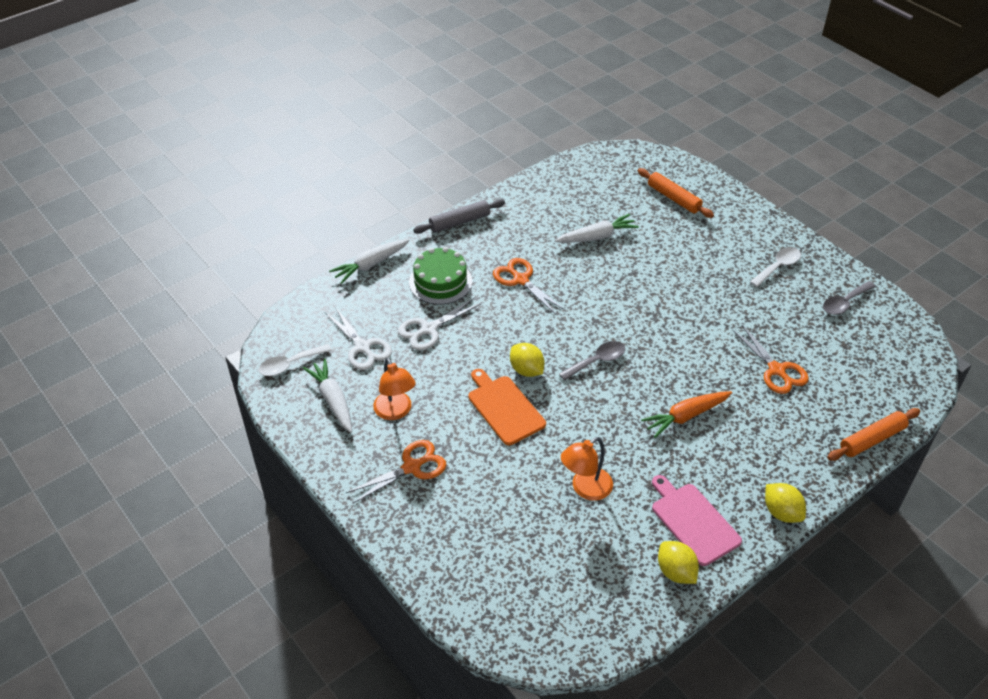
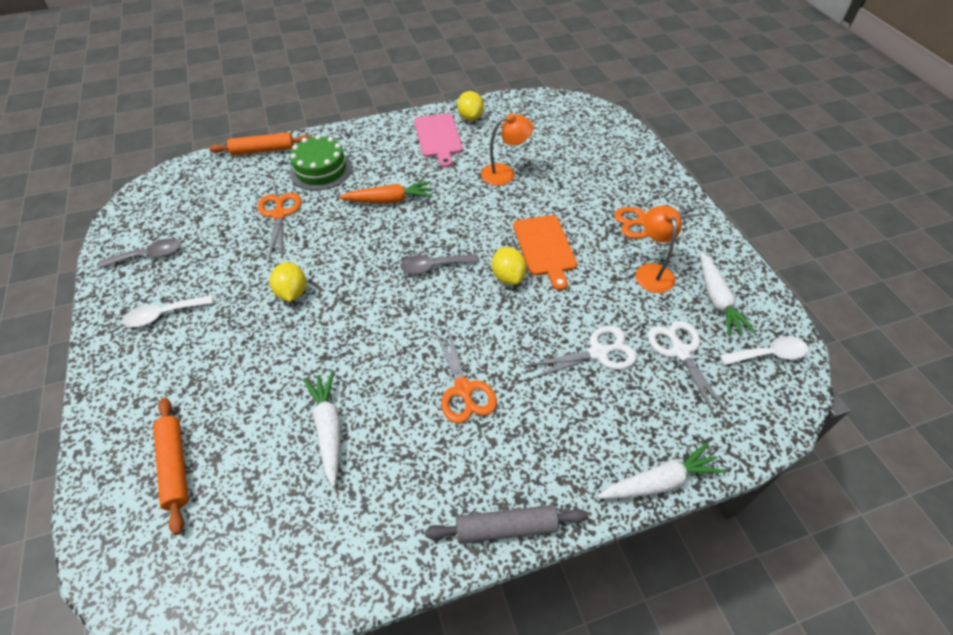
camera: 160 degrees left, 5 degrees up
(440, 282) = (567, 419): green cake -> green cake (320, 170)
(597, 237) = (328, 429): white carrot -> white carrot turned 75 degrees clockwise
(781, 512) = (373, 128): yellow lemon -> yellow lemon (292, 292)

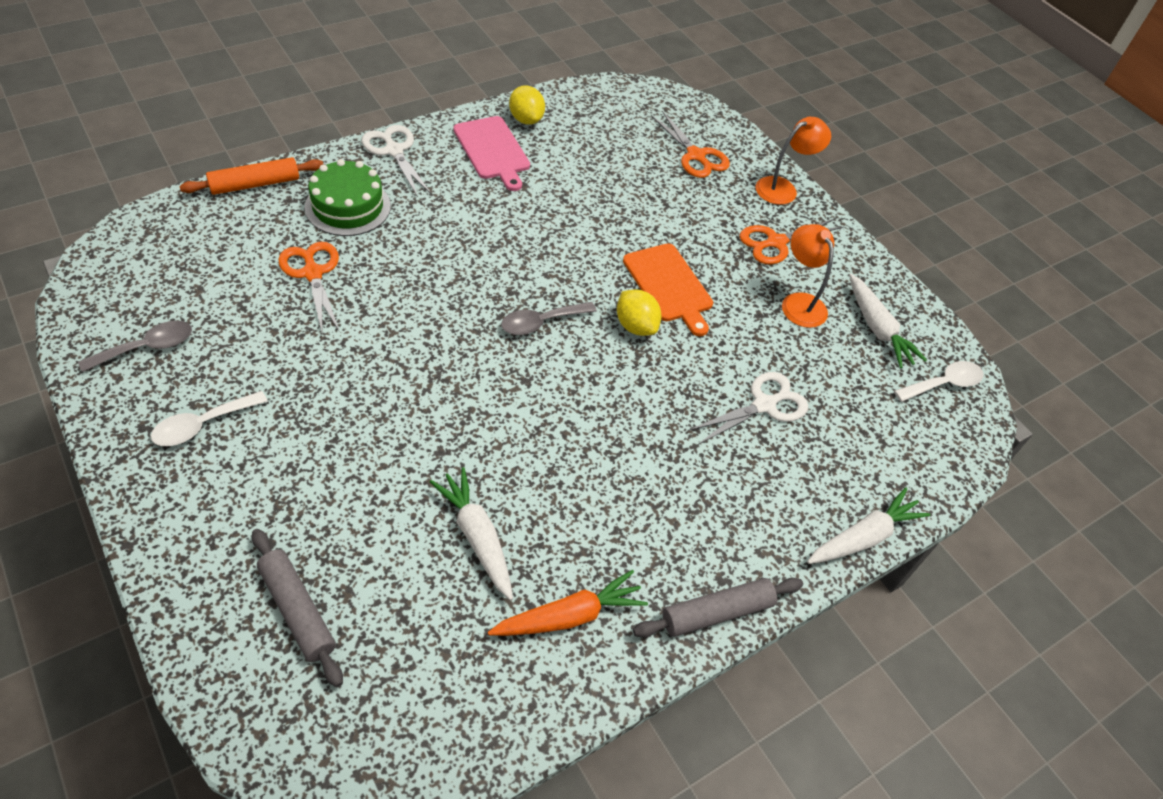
camera: 20 degrees left, 0 degrees up
(175, 466) = (297, 610): orange rolling pin -> grey rolling pin
(292, 292) = (369, 376): yellow lemon -> none
(389, 200) = (456, 241): orange carrot -> orange carrot (570, 616)
(463, 389) = (623, 468): orange scissors -> orange scissors (696, 156)
(505, 173) = (593, 193): orange lamp -> orange lamp (783, 188)
(680, 352) = (852, 392): white scissors -> white scissors (394, 151)

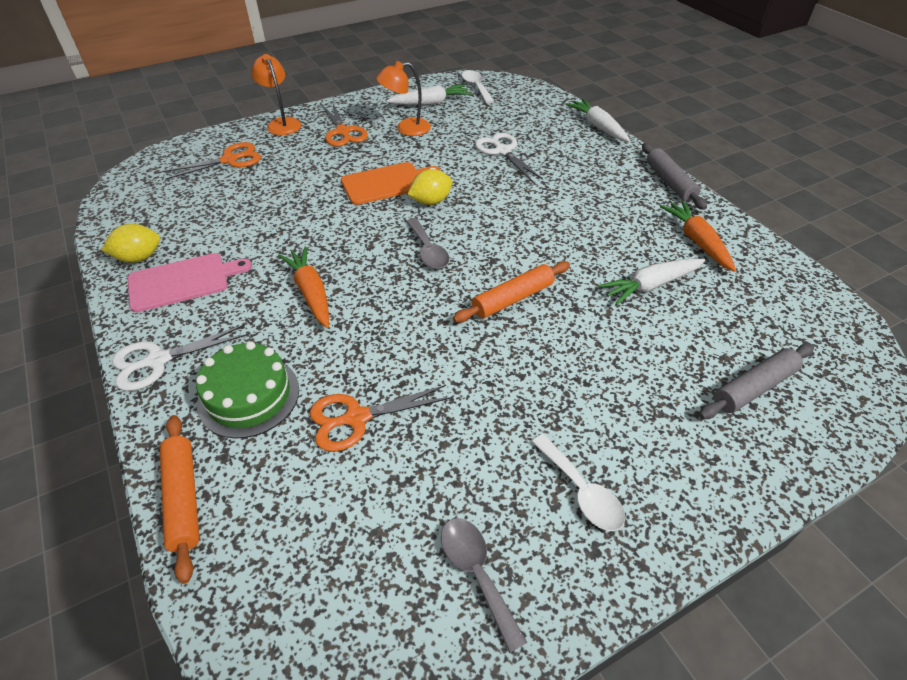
camera: 80 degrees left, 5 degrees down
(459, 394) = (513, 298): none -> orange rolling pin
(475, 234) = (310, 292): none -> orange carrot

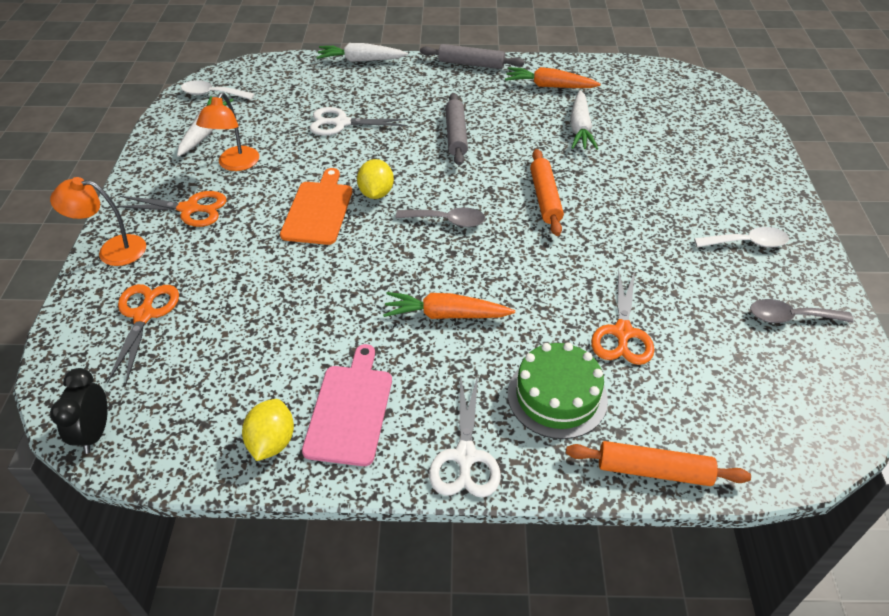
camera: 60 degrees left, 0 degrees up
(122, 187) = (95, 433): none -> black clock
(754, 388) = (701, 134): grey rolling pin -> grey rolling pin (456, 135)

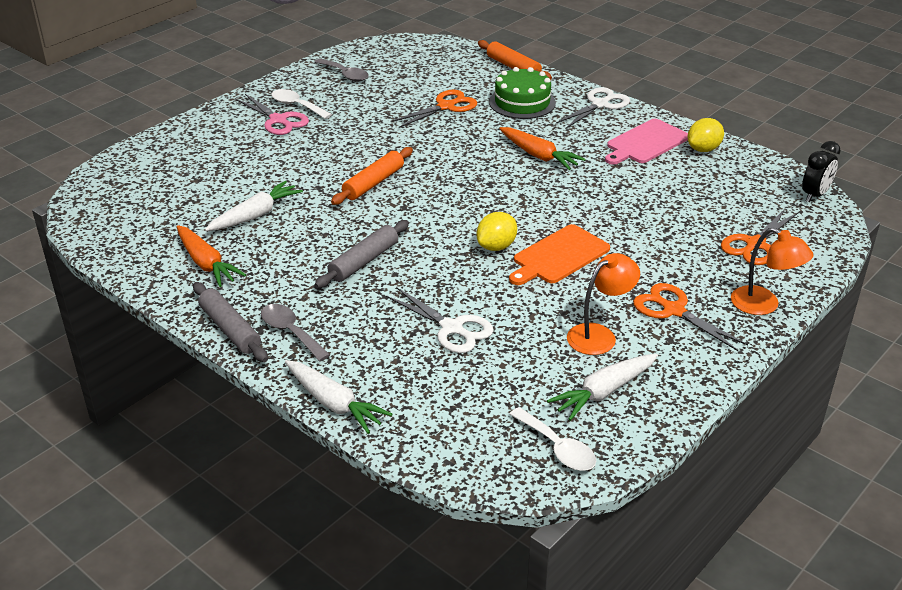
camera: 140 degrees left, 10 degrees down
(447, 221) = (466, 202): grey spoon -> grey spoon (290, 332)
(727, 216) = (278, 120): none -> pink scissors

